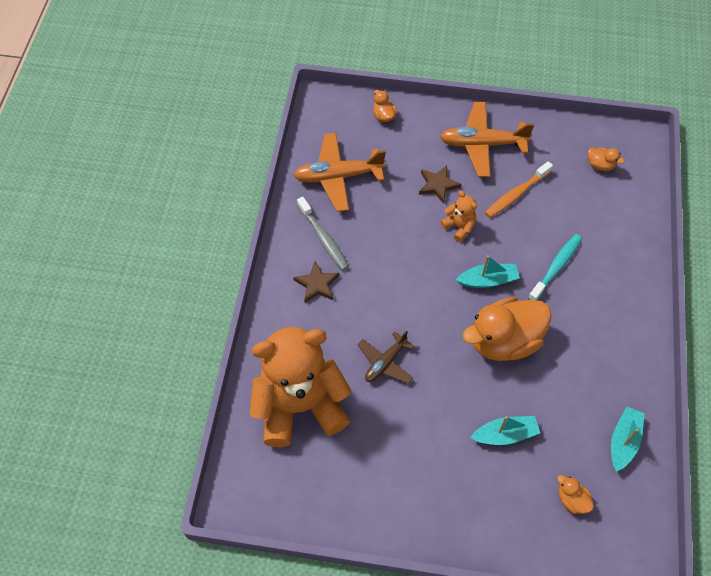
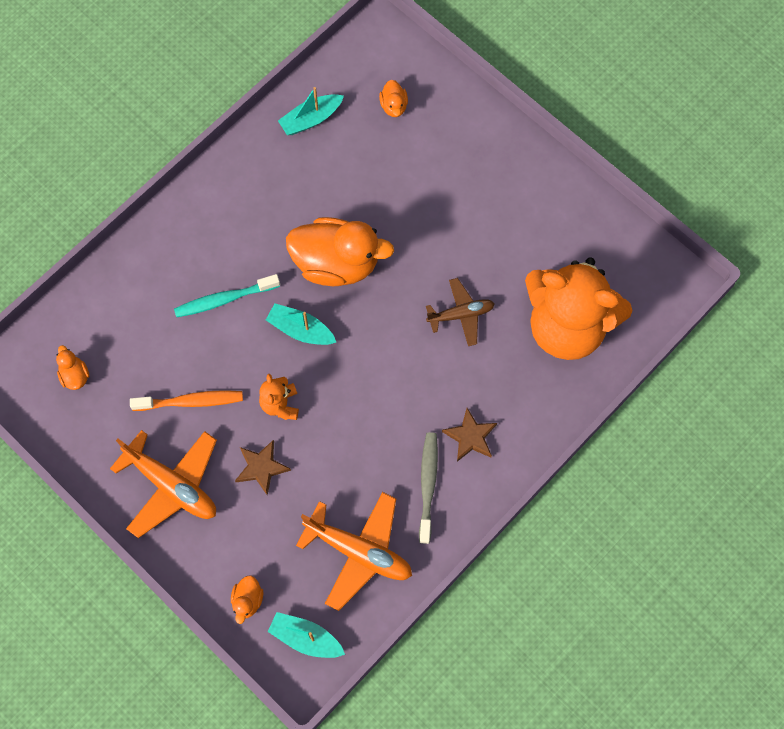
camera: 145 degrees left, 10 degrees up
(505, 434) = (405, 187): turquoise boat -> turquoise boat (305, 638)

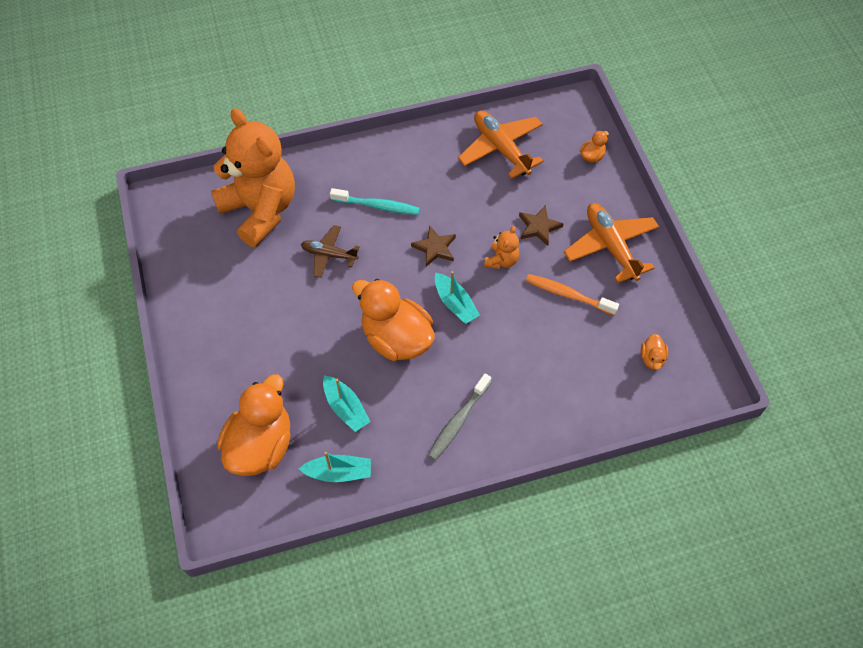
camera: 150 degrees left, 10 degrees down
(224, 299) = (502, 356): turquoise toothbrush -> turquoise toothbrush (377, 206)
(305, 638) = (564, 120): turquoise boat -> turquoise boat (346, 408)
(394, 106) = (261, 445): orange duck -> orange duck, size x2.34
(428, 485) = (429, 163): grey toothbrush -> grey toothbrush (458, 421)
(470, 436) = (380, 177): brown star -> brown star (435, 248)

